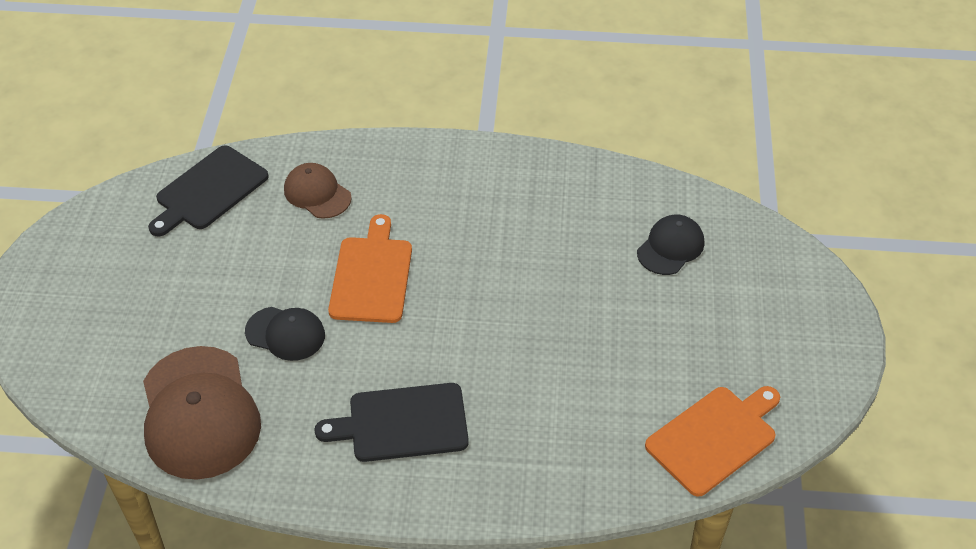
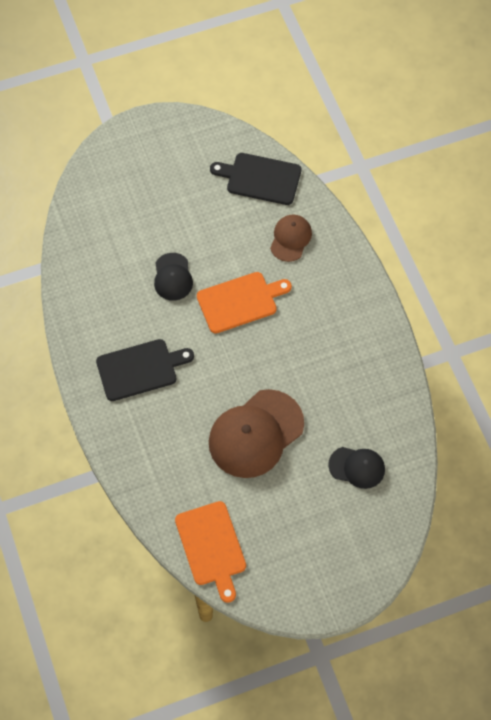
camera: 65 degrees right, 15 degrees up
(199, 413) = (97, 262): brown cap -> brown cap (255, 434)
(402, 423) = (140, 369): black cutting board -> black cutting board turned 105 degrees clockwise
(714, 438) = (211, 546): orange cutting board -> orange cutting board turned 45 degrees clockwise

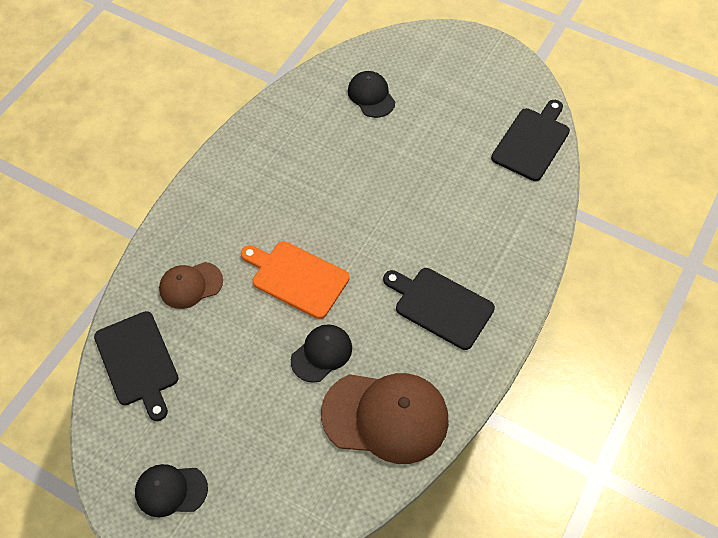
camera: 130 degrees left, 5 degrees down
(162, 147) = (171, 490): none -> black cap
(211, 546) = (532, 142): orange cutting board -> black cutting board
(255, 434) = (411, 178): brown cap -> brown cap (385, 417)

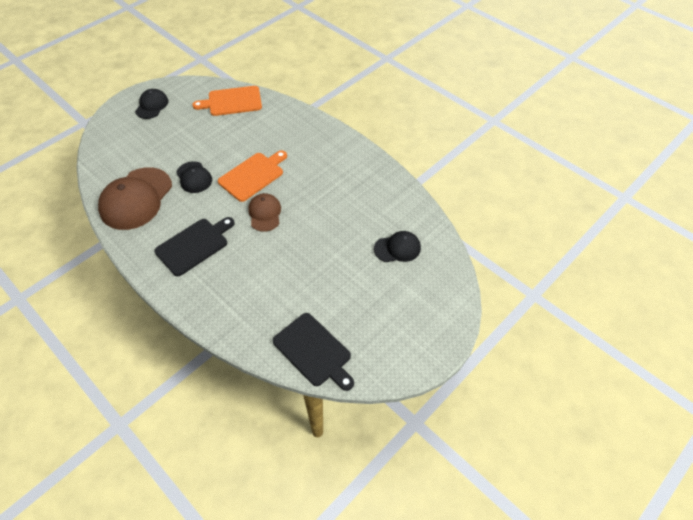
camera: 105 degrees right, 5 degrees down
(137, 361) = (232, 101): black cutting board -> orange cutting board
(190, 285) = (271, 127): brown cap -> brown cap (265, 213)

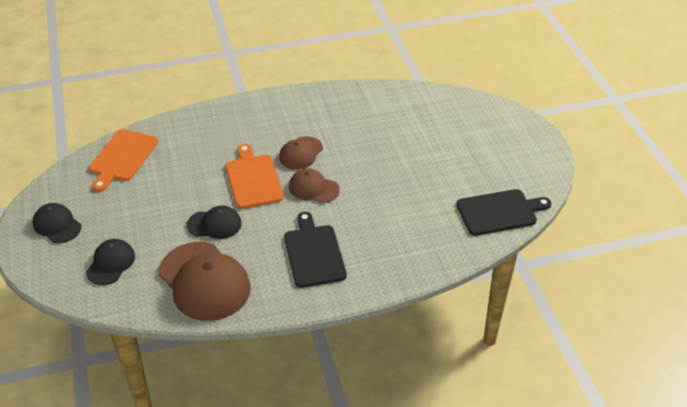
camera: 60 degrees left, 10 degrees down
(299, 188) = (301, 153): none -> brown cap
(397, 248) = (425, 121): black cap -> black cap (111, 263)

